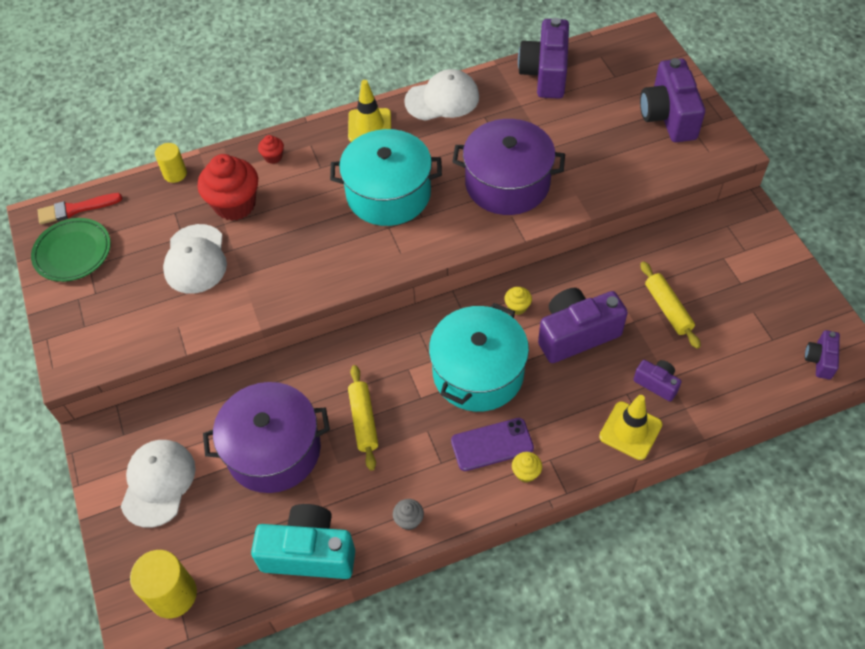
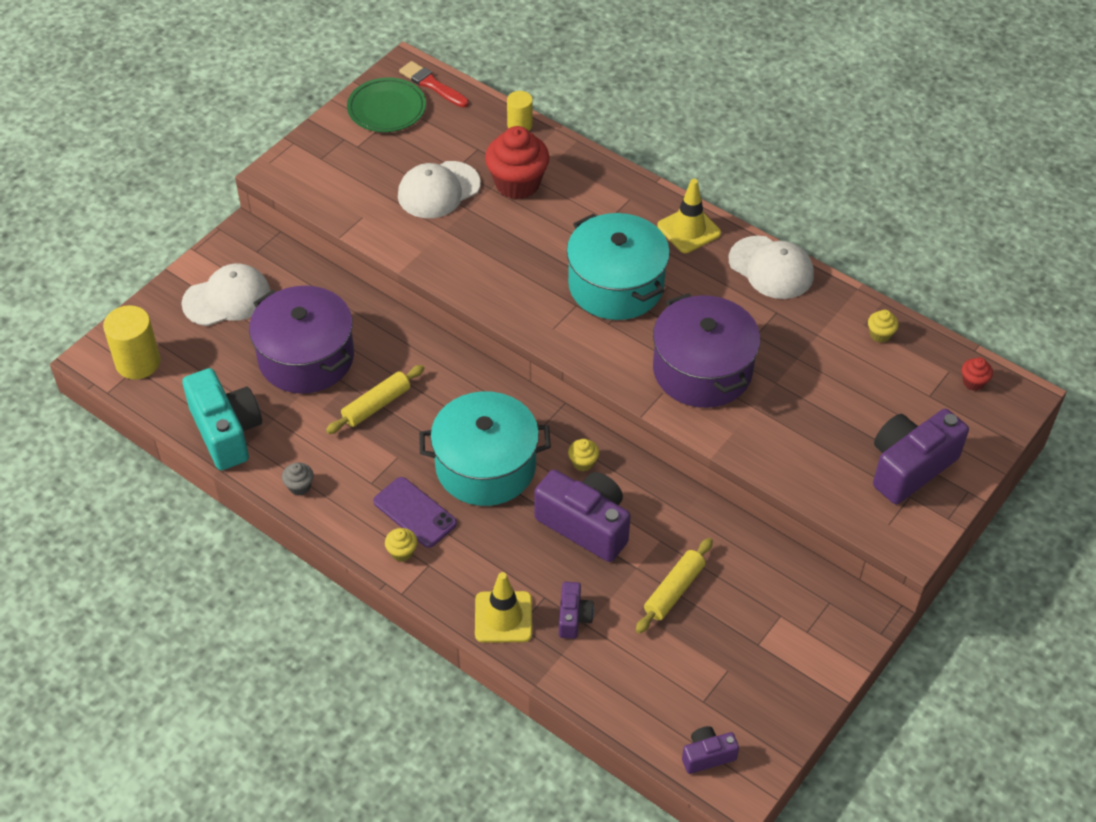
camera: 55 degrees right, 5 degrees down
(273, 157) = (593, 180): red cupcake -> red cupcake (973, 382)
(545, 74) = (880, 334): purple camera -> yellow cupcake

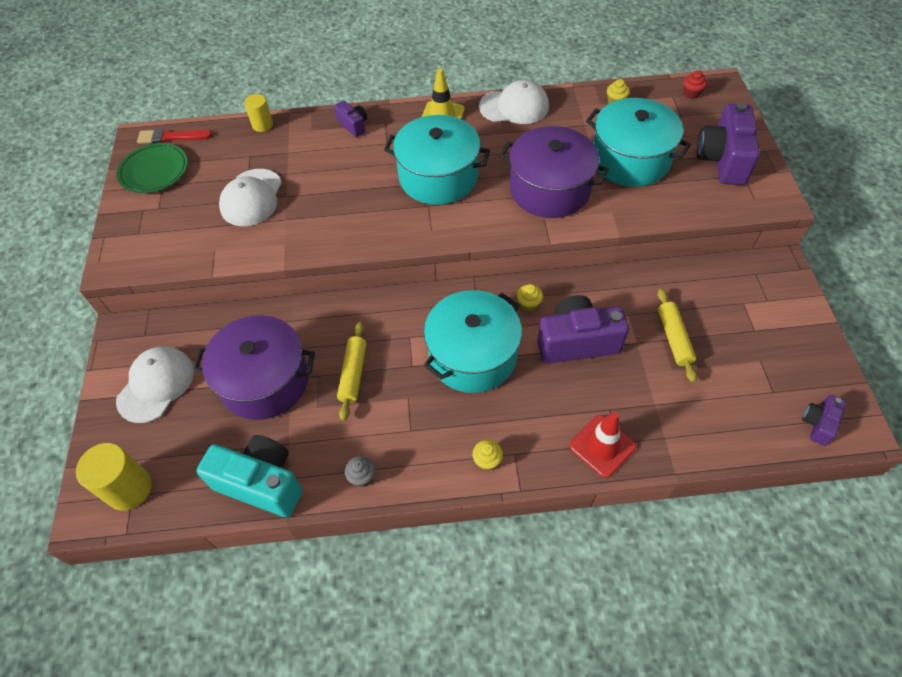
camera: 40 degrees left, 5 degrees up
(415, 512) = (463, 425): purple phone -> none
(503, 617) = (602, 446): yellow traffic cone -> red traffic cone
(517, 184) = (302, 159): red cupcake -> none
(573, 617) = (642, 407): purple camera -> purple camera (353, 125)
(816, 399) = (630, 160): none -> turquoise pot

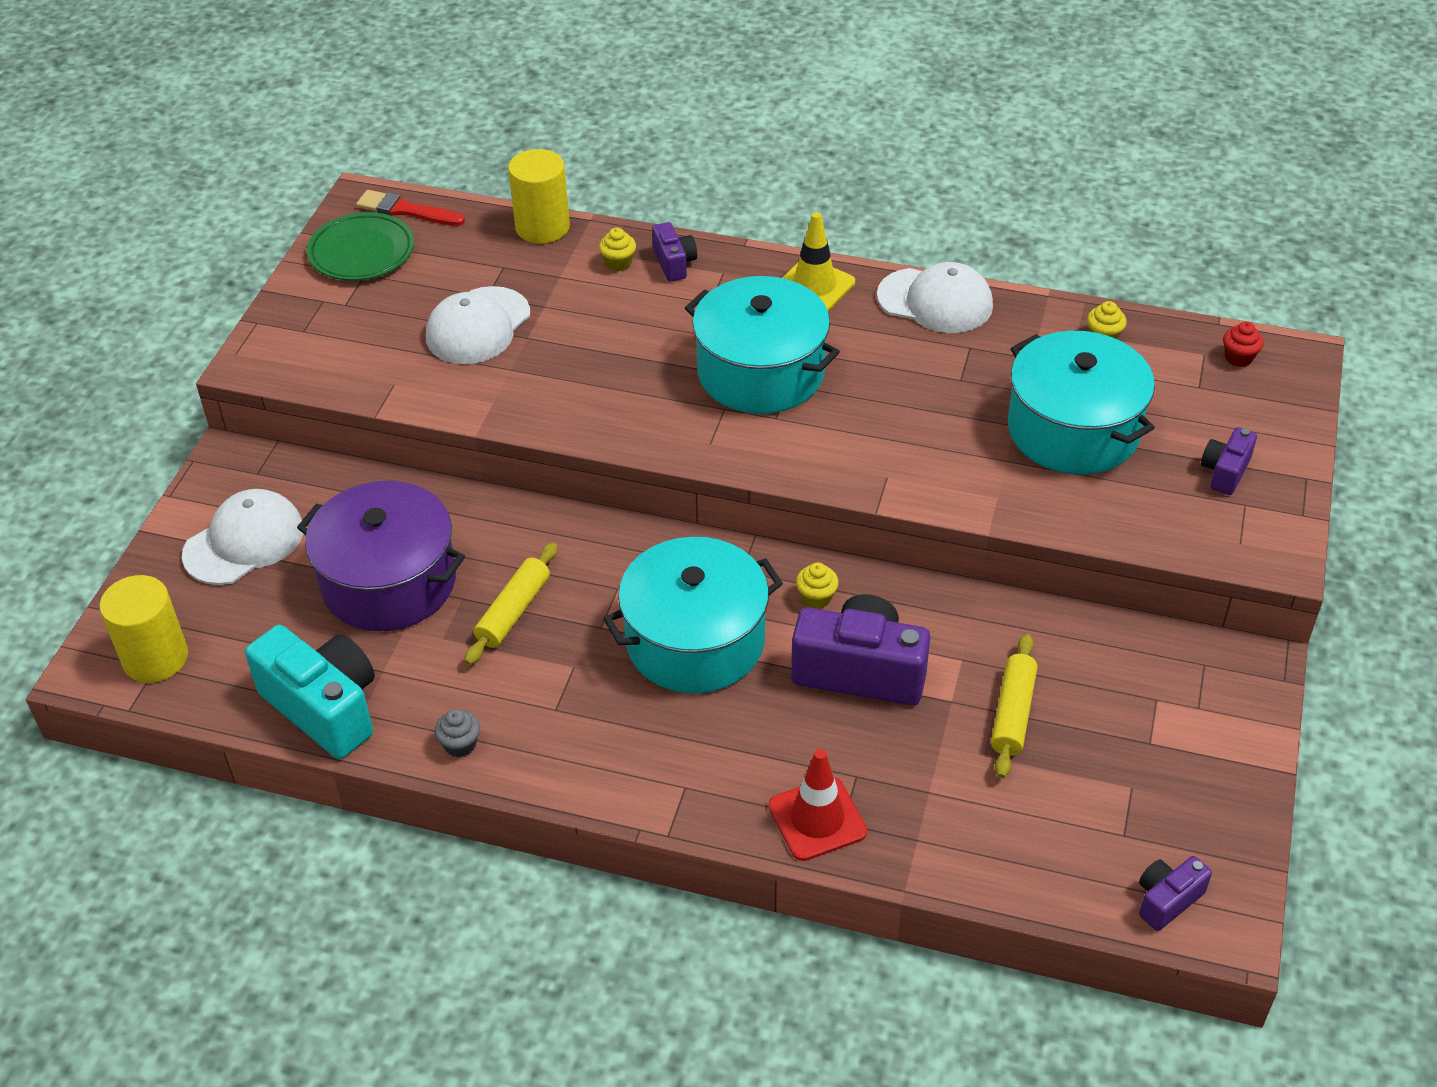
camera: 20 degrees right, 10 degrees down
(262, 125) = (542, 227): yellow cylinder -> yellow cylinder, size x1.63
(487, 461) = (641, 782): yellow cupcake -> yellow cupcake (618, 263)
(549, 189) = (920, 437): purple pot -> none
(722, 160) = (1225, 472): purple camera -> purple camera, size x0.51

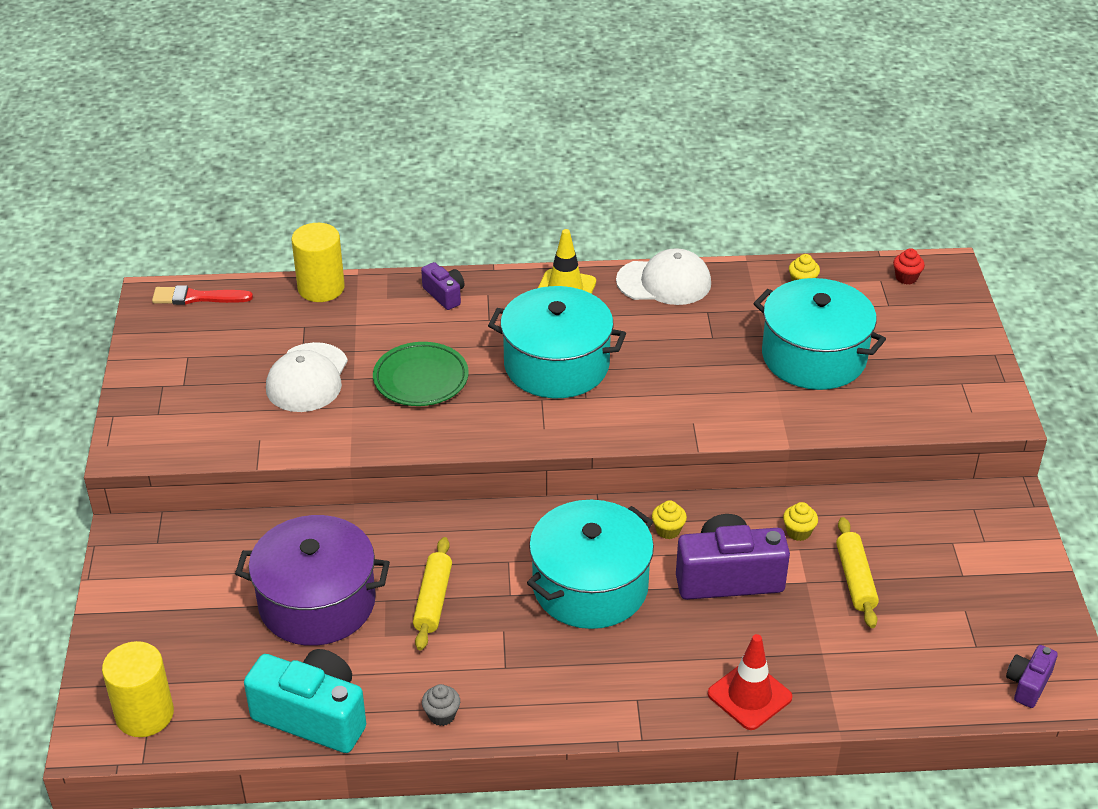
camera: 20 degrees left, 5 degrees down
(244, 542) = (175, 600): white cap -> none
(362, 252) = (176, 339): green plate -> green plate (421, 379)
(618, 263) = (399, 304): yellow cupcake -> yellow cupcake (798, 532)
(1225, 472) = (936, 363): purple camera -> none

